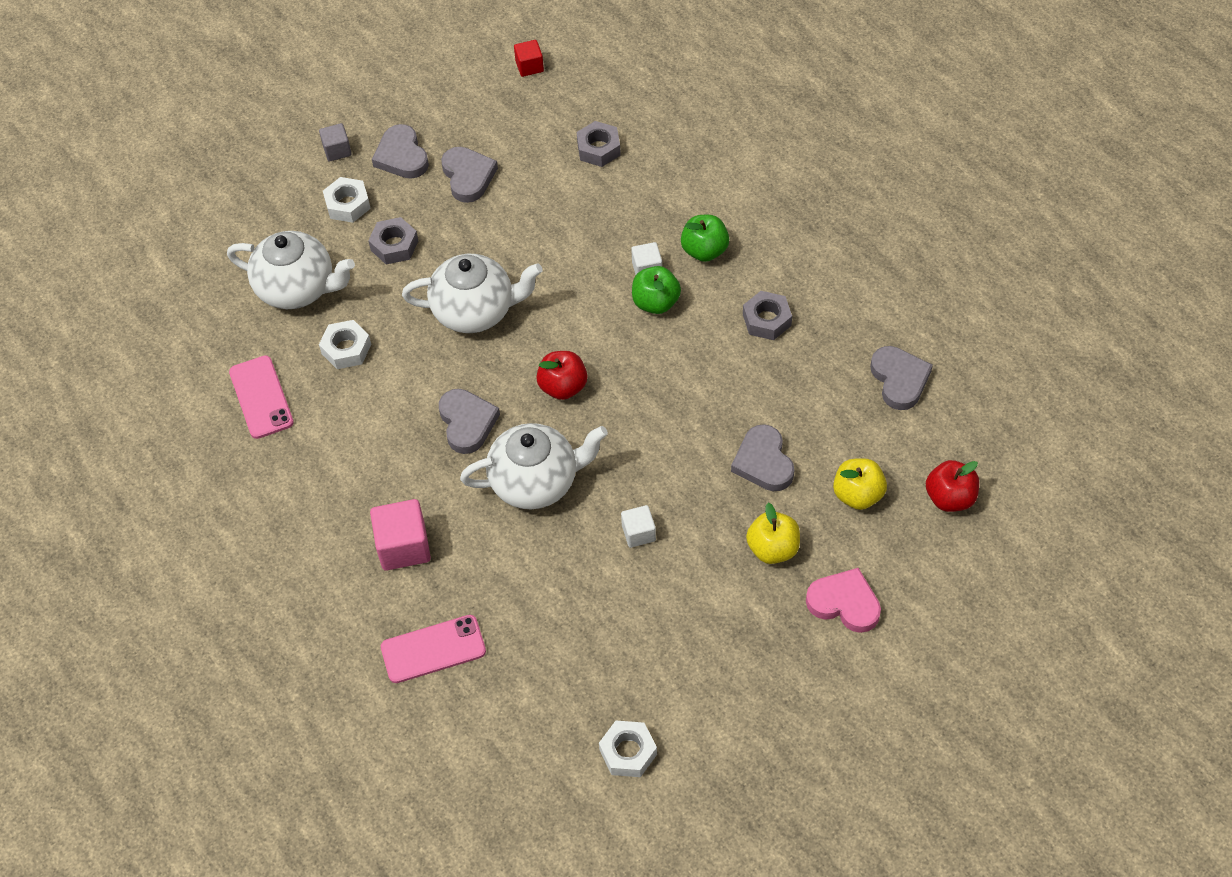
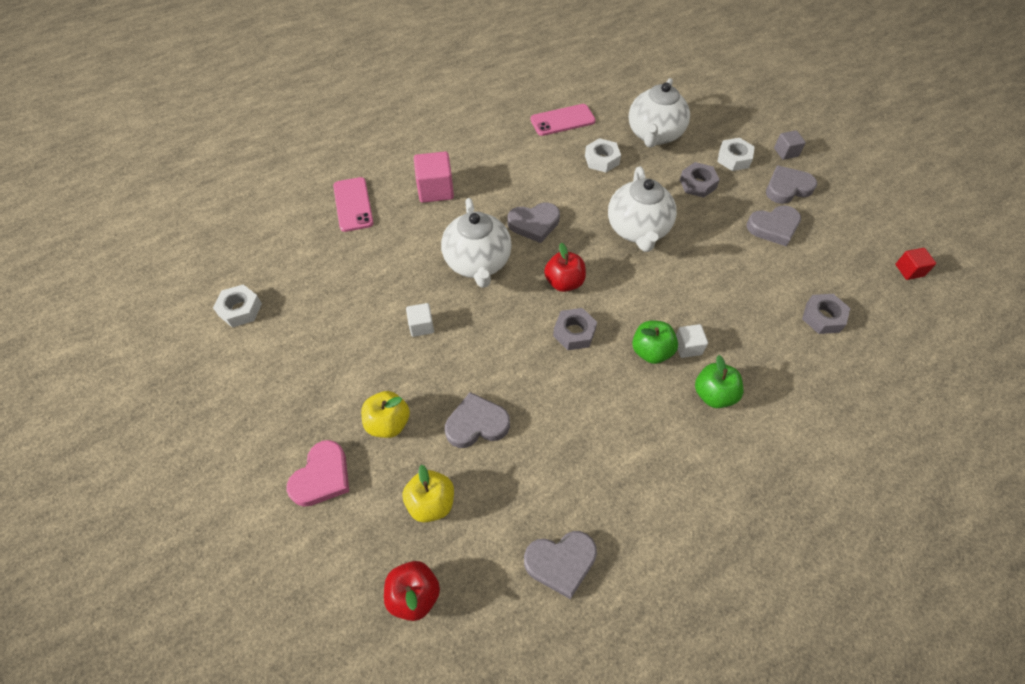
camera: 90 degrees right, 0 degrees up
(766, 320) = (634, 441): grey nut -> grey nut (574, 332)

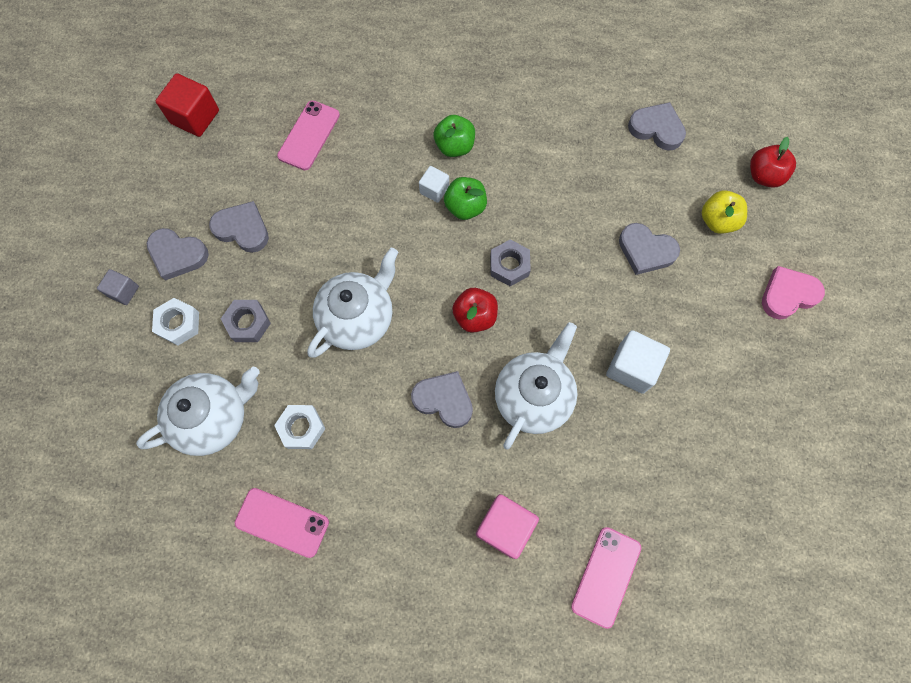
camera: 140 degrees left, 15 degrees up
(240, 309) = (791, 515): white nut -> none
(388, 423) = (714, 300): yellow apple -> none
(421, 326) = (632, 367): white cube -> white cube, size x1.72
(822, 317) = (309, 135): grey nut -> pink phone
(909, 270) = (195, 117): red cube -> red cube, size x1.72

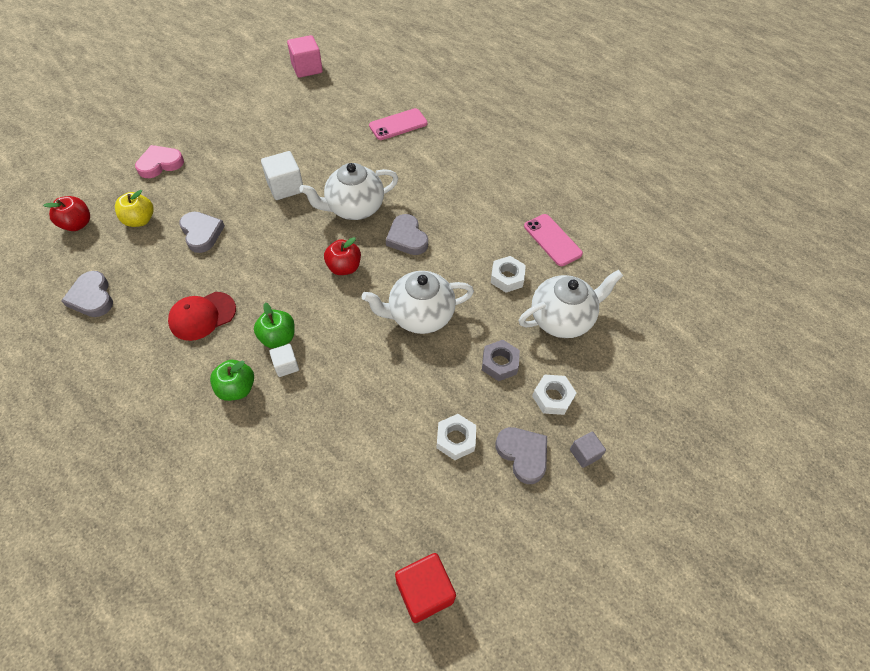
camera: 145 degrees left, 15 degrees down
(214, 417) = (562, 319): white teapot -> white teapot turned 150 degrees clockwise
(242, 229) = (456, 439): grey heart -> white nut
(309, 135) = (338, 487): pink phone -> none
(504, 527) = (429, 168): pink cube -> pink cube (307, 68)
(509, 266) = (291, 281): grey nut -> none
(549, 179) = (202, 316): none -> red cap
(788, 295) = (160, 164): pink heart -> pink heart turned 135 degrees clockwise

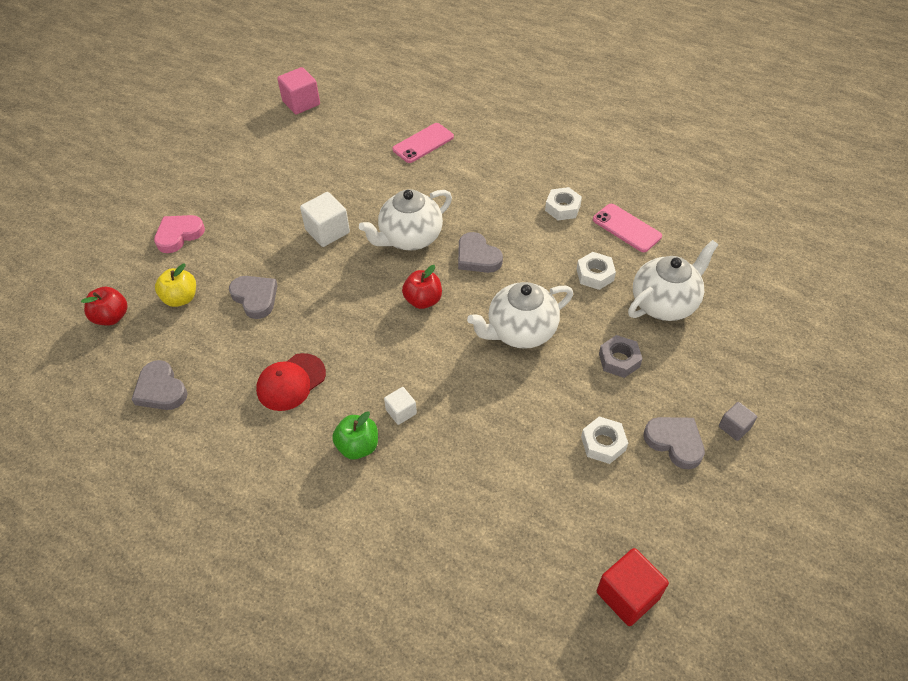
camera: 10 degrees left, 5 degrees down
(278, 337) = (381, 386): green apple -> none
(552, 397) = (683, 381): white nut -> white nut (562, 208)

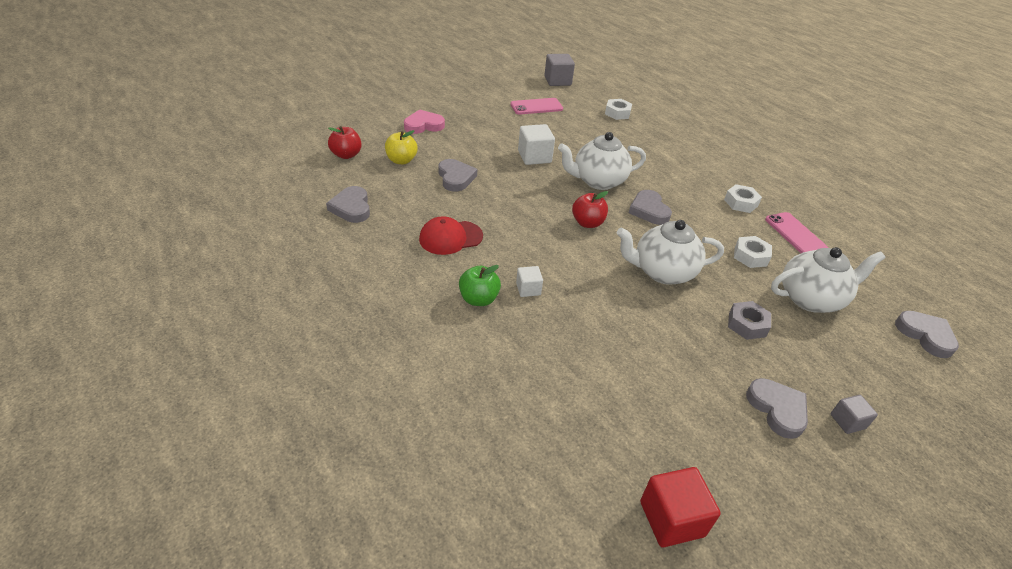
camera: 20 degrees right, 10 degrees down
(301, 103) = (557, 81): pink cube -> grey cube
(423, 143) = (640, 129): pink phone -> pink phone (536, 107)
(603, 443) = (702, 382): white nut -> white nut (617, 113)
(771, 302) = (925, 335): none -> grey heart

